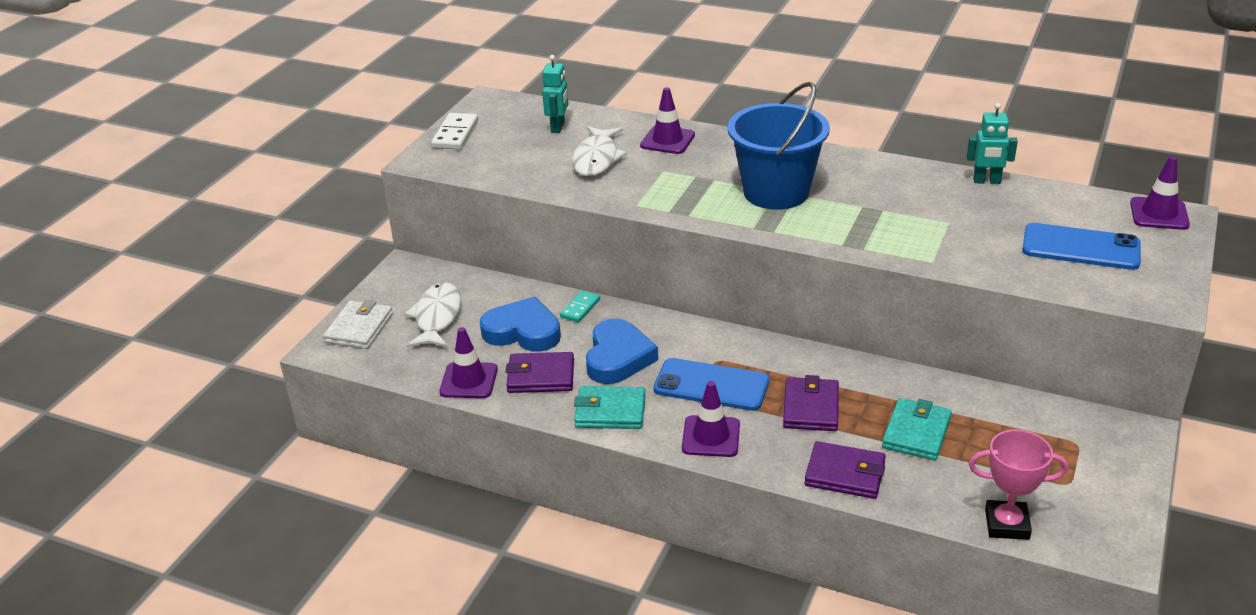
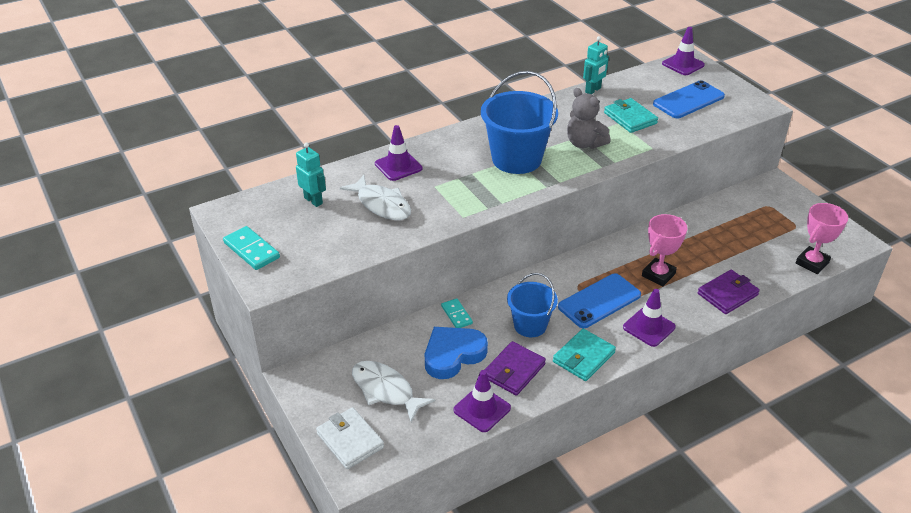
camera: 55 degrees left, 5 degrees up
(455, 134) = (251, 250): white domino -> turquoise domino
(618, 357) = (530, 325): blue heart -> blue bucket
(810, 408) = (658, 275): purple wallet -> pink trophy
(869, 217) = (584, 143): none -> grey teddy bear
(916, 433) = (714, 250): turquoise wallet -> turquoise wallet (630, 118)

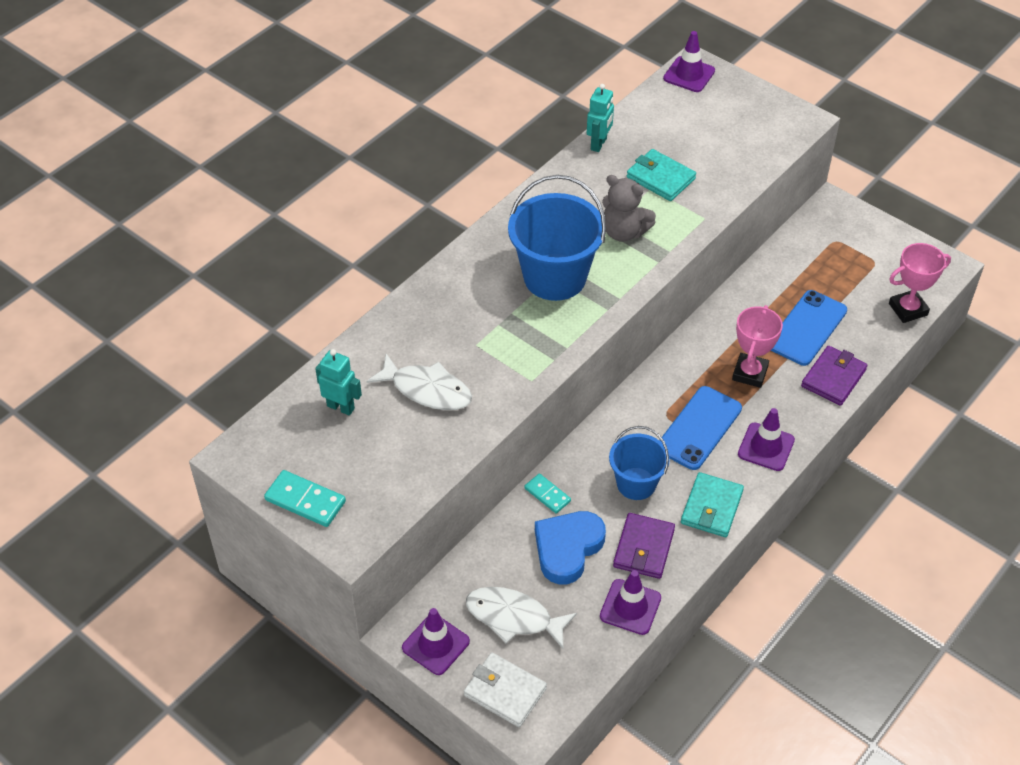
camera: 20 degrees left, 10 degrees up
(398, 166) = (418, 326): purple traffic cone -> purple traffic cone (435, 644)
(688, 100) = (717, 132): blue phone -> blue phone (807, 328)
(812, 263) = (908, 309): pink trophy -> pink trophy turned 45 degrees clockwise

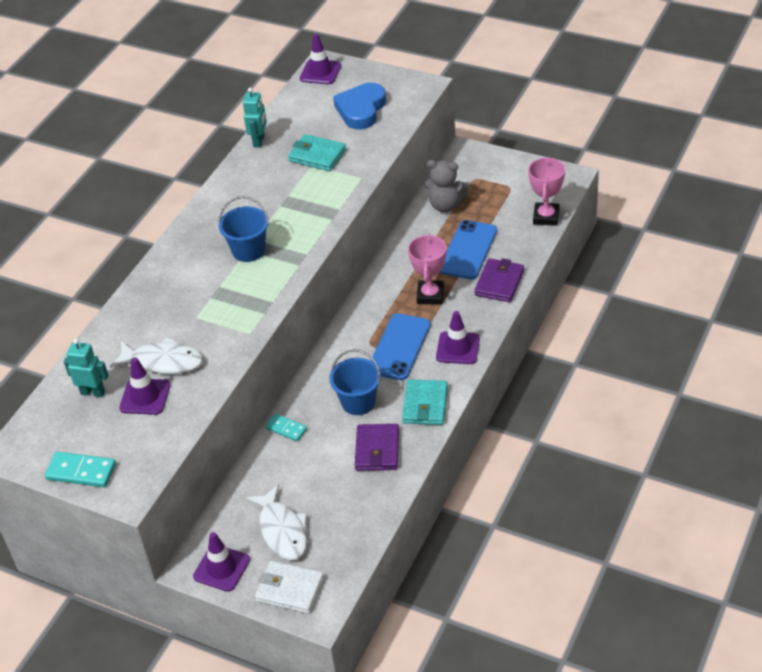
camera: 10 degrees left, 5 degrees down
(513, 617) = (282, 530): white fish -> white fish turned 120 degrees counterclockwise
(555, 277) = (248, 250): blue bucket -> blue bucket, size x0.61
(567, 548) = (314, 466): blue heart -> blue heart (361, 110)
(624, 232) = (297, 203): grey teddy bear -> grey teddy bear (446, 205)
(630, 607) = (378, 497): purple traffic cone -> purple traffic cone (145, 397)
(908, 309) = (546, 217): pink trophy -> pink trophy turned 45 degrees counterclockwise

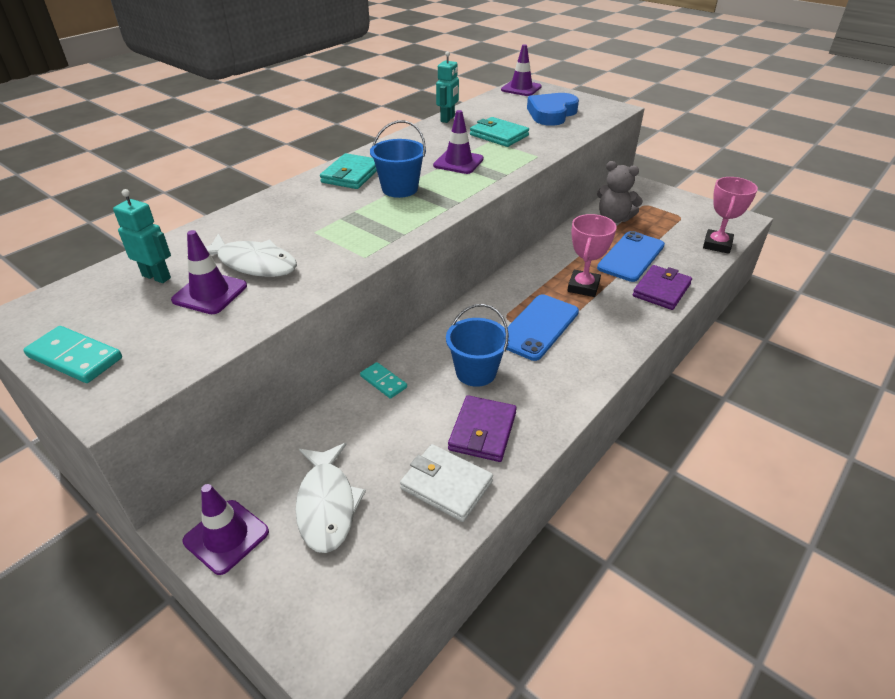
camera: 10 degrees right, 5 degrees down
(290, 589) = (300, 597): white wallet -> white wallet (446, 485)
(425, 405) = (555, 393): turquoise wallet -> turquoise wallet (351, 175)
(458, 348) = (605, 342): purple traffic cone -> purple traffic cone (458, 162)

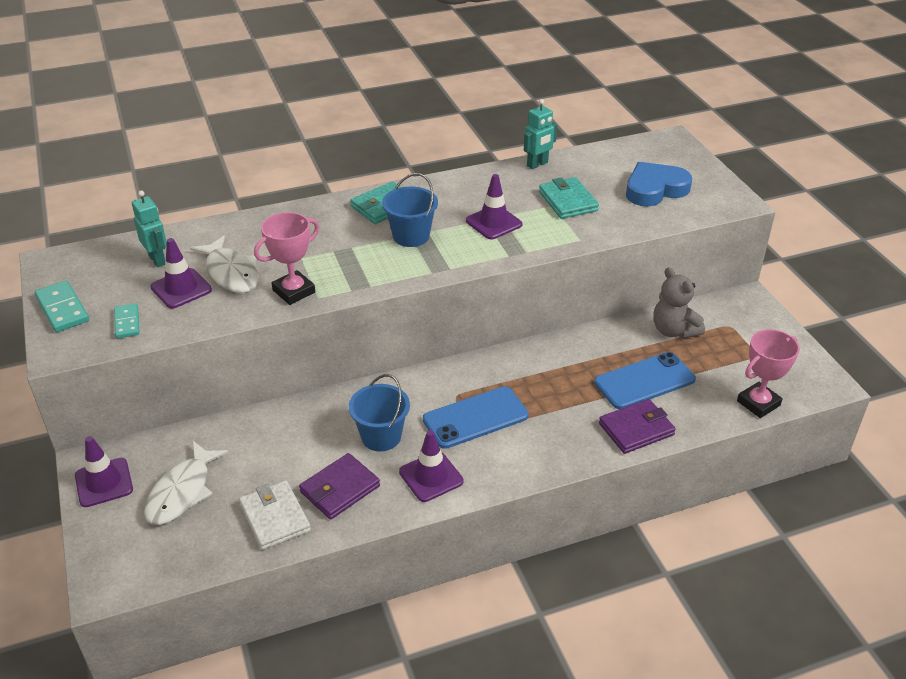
camera: 30 degrees right, 0 degrees up
(383, 382) = (300, 413): turquoise domino -> turquoise domino (127, 322)
(521, 88) = (660, 144): purple traffic cone -> purple traffic cone (431, 476)
(583, 287) = (559, 394): pink trophy -> pink trophy (294, 291)

